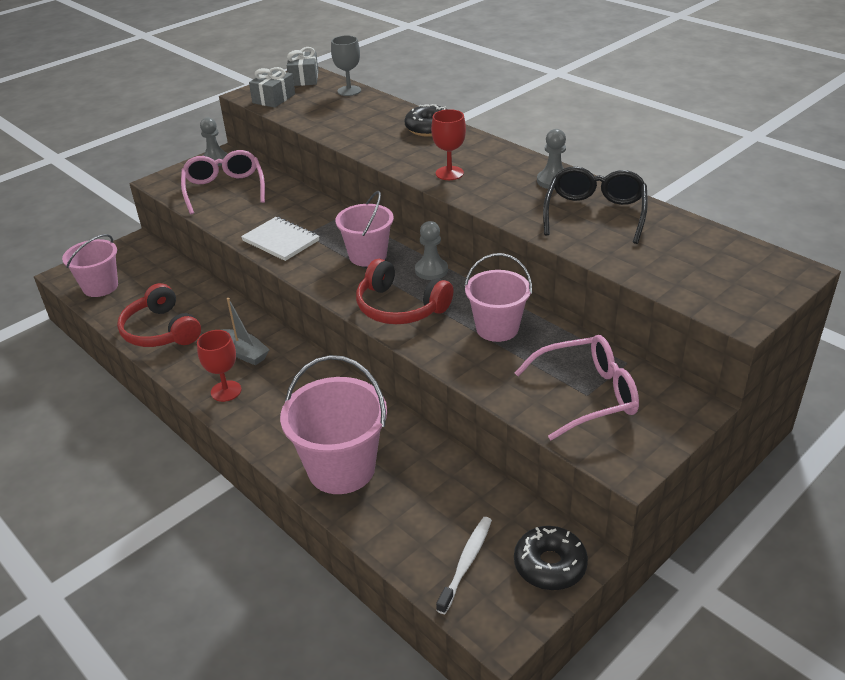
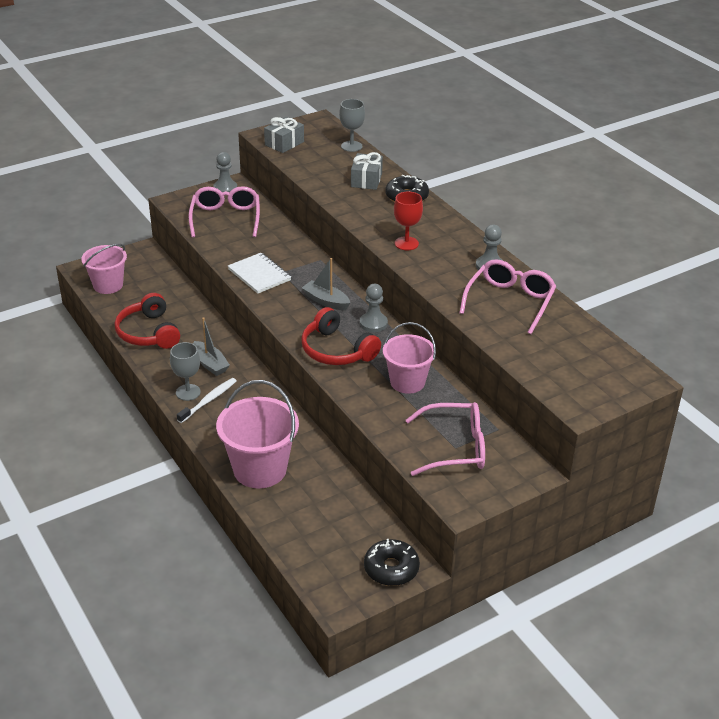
camera: 10 degrees right, 0 degrees up
(226, 391) = (188, 392): red goblet -> grey goblet
(304, 78) = (316, 126): grey gift -> grey gift (366, 180)
(368, 256) = (326, 301): pink bucket -> grey boat
(466, 563) = (330, 555): white toothbrush -> white toothbrush (209, 400)
(595, 213) = (510, 301): black glasses -> pink glasses

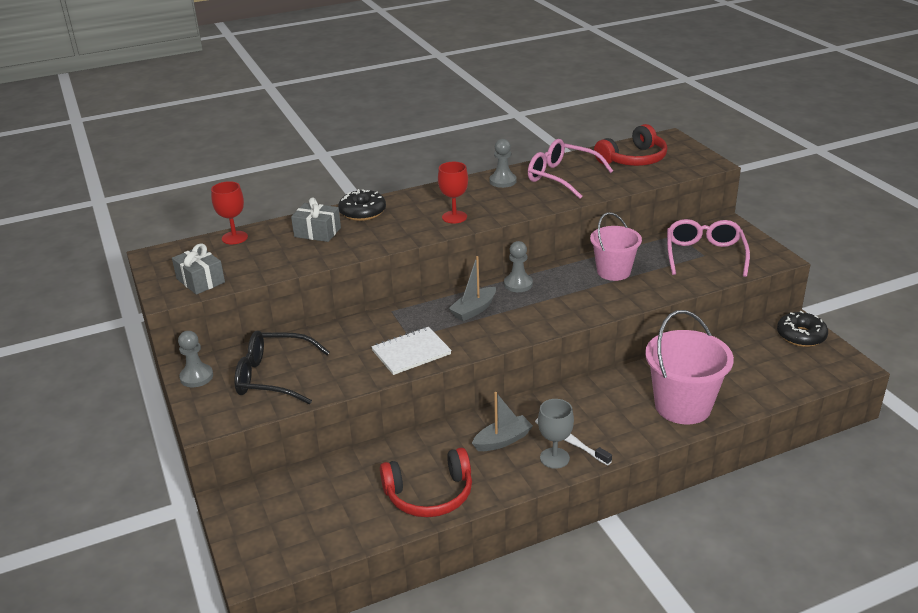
camera: 80 degrees left, 5 degrees down
(108, 285) = (306, 539): pink bucket -> none
(225, 218) = (273, 377): pink glasses -> black glasses
(336, 350) = (562, 307): red headphones -> red headphones (633, 159)
(351, 146) = (234, 238): grey goblet -> red goblet

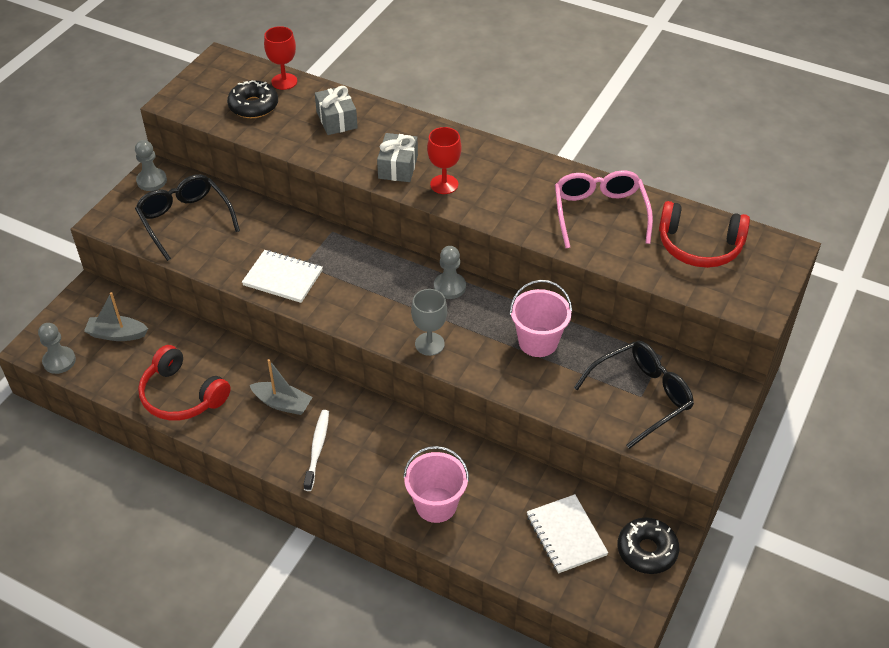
camera: 50 degrees right, 15 degrees up
(200, 280) = (207, 105): grey gift -> grey gift (398, 167)
(362, 212) = (396, 125): black donut -> black donut (253, 106)
(473, 310) = (380, 281): grey boat -> grey boat (117, 334)
(503, 181) = (546, 178): grey pawn -> grey pawn (59, 361)
(554, 458) = (287, 450): grey goblet -> grey goblet (429, 344)
(682, 406) = (436, 505): pink bucket -> pink bucket, size x0.67
(704, 255) = (641, 396): pink glasses -> black glasses
(760, 361) = (566, 535): none -> white notebook

